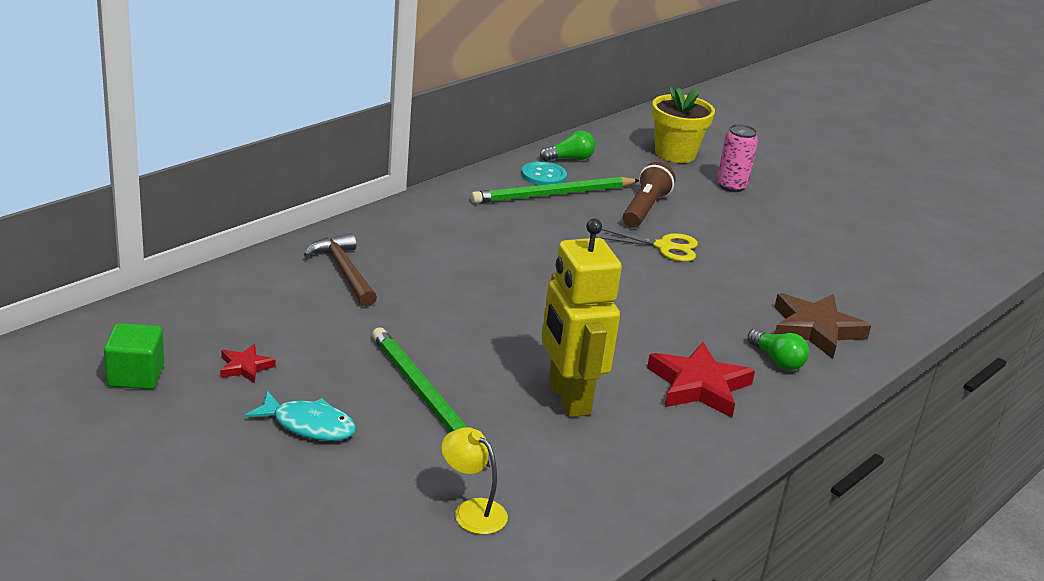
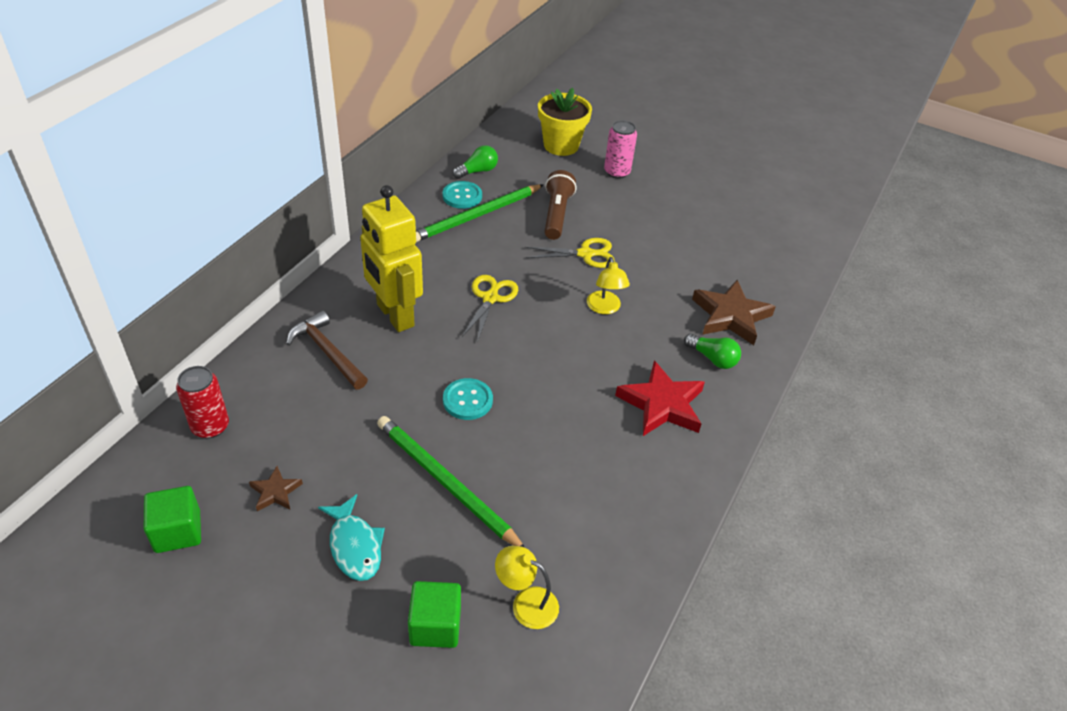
camera: 15 degrees left, 15 degrees up
(201, 304) = (210, 426): none -> red can
(245, 367) = (275, 492): red star -> brown star
(308, 425) = (354, 546): turquoise fish -> turquoise fish turned 60 degrees clockwise
(366, 505) = (435, 625): none -> green cube
(478, 338) = (467, 400): none -> turquoise button
(539, 262) = (490, 298): none -> yellow scissors
(568, 398) = (563, 449): yellow robot -> yellow robot (394, 315)
(667, 295) = (605, 308): none -> yellow lamp

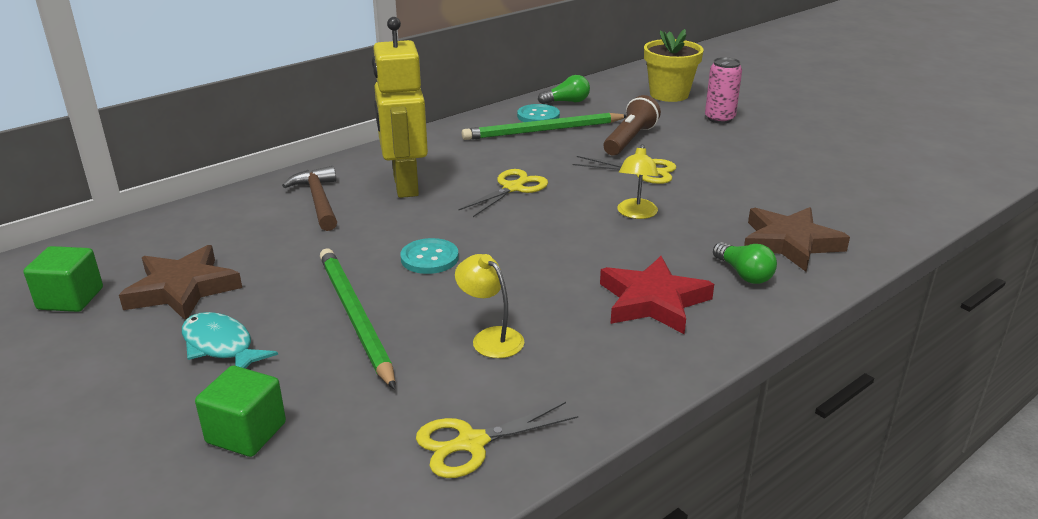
camera: 25 degrees right, 15 degrees down
(210, 426) = (167, 232): red can -> none
(275, 492) = (183, 289): brown star -> brown star, size x1.97
(354, 546) = (221, 346): turquoise fish -> turquoise fish turned 135 degrees clockwise
(526, 603) = (362, 439): yellow lamp -> yellow lamp (490, 337)
(604, 582) = (471, 443): none -> yellow scissors

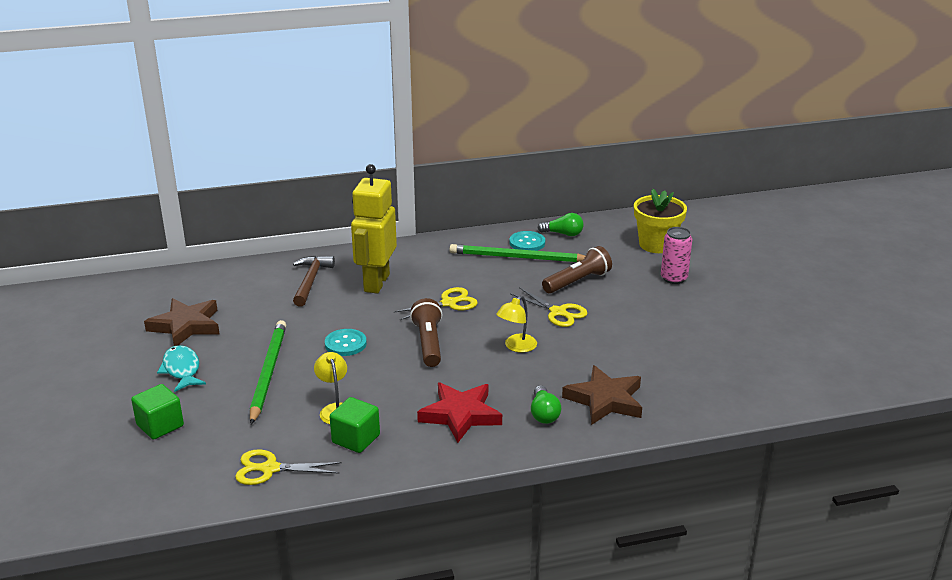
camera: 25 degrees right, 0 degrees up
(70, 299) = (123, 316): green cube -> green cube (356, 439)
(532, 233) = (428, 343): none -> brown flashlight

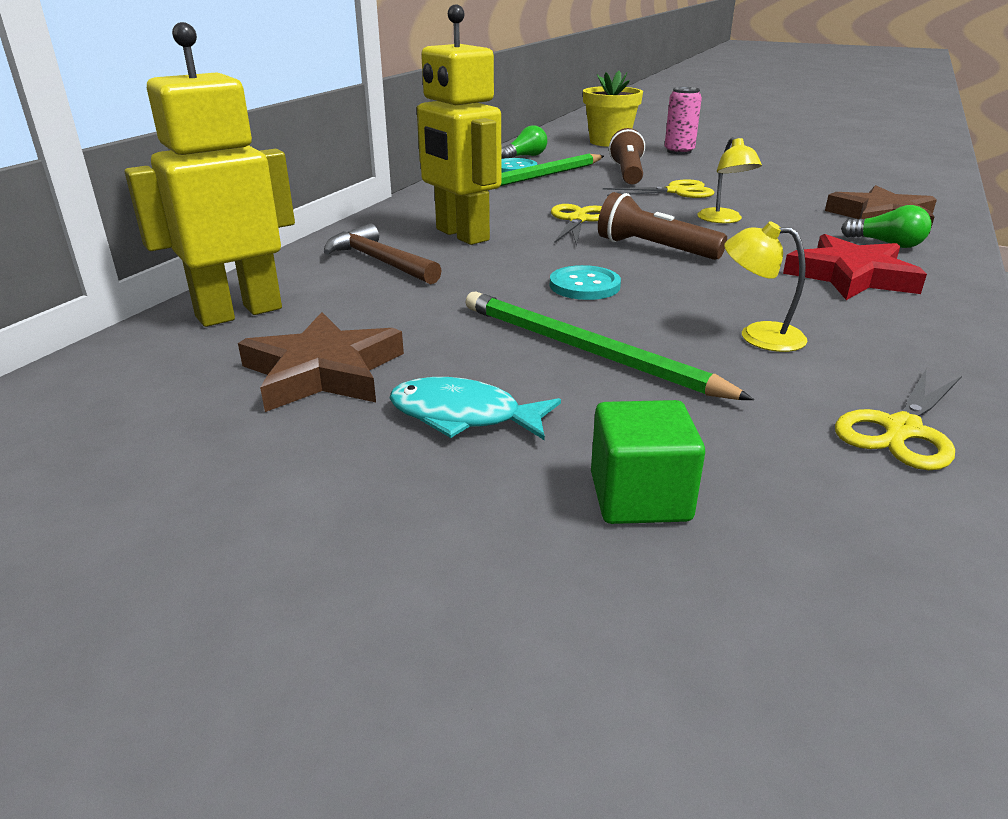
camera: 50 degrees left, 0 degrees up
(216, 281) = (239, 312): none -> yellow robot
(356, 439) = (858, 344): green cube -> none

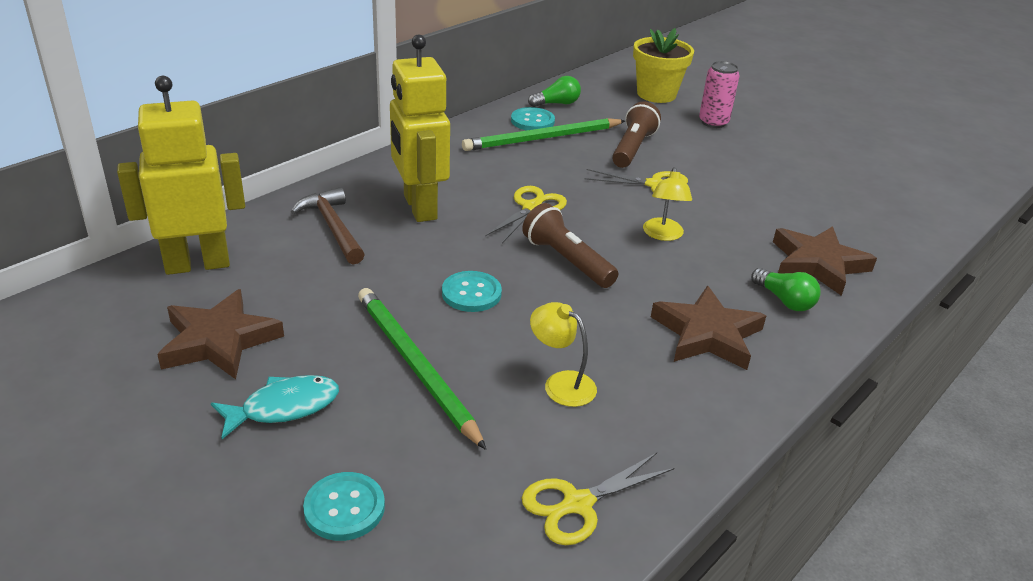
camera: 15 degrees right, 5 degrees up
(464, 416) = (284, 407): turquoise fish -> turquoise fish turned 120 degrees clockwise
(640, 497) = (344, 508): green cube -> turquoise button
(850, 276) = (707, 334): red star -> brown star

